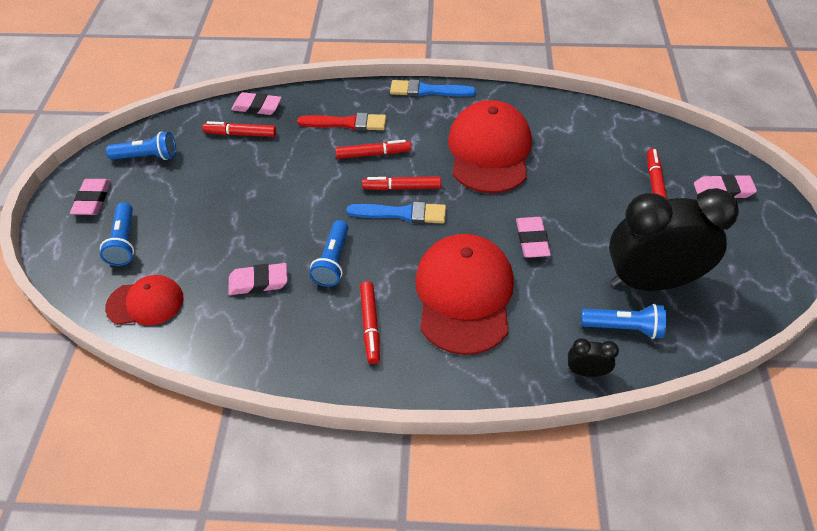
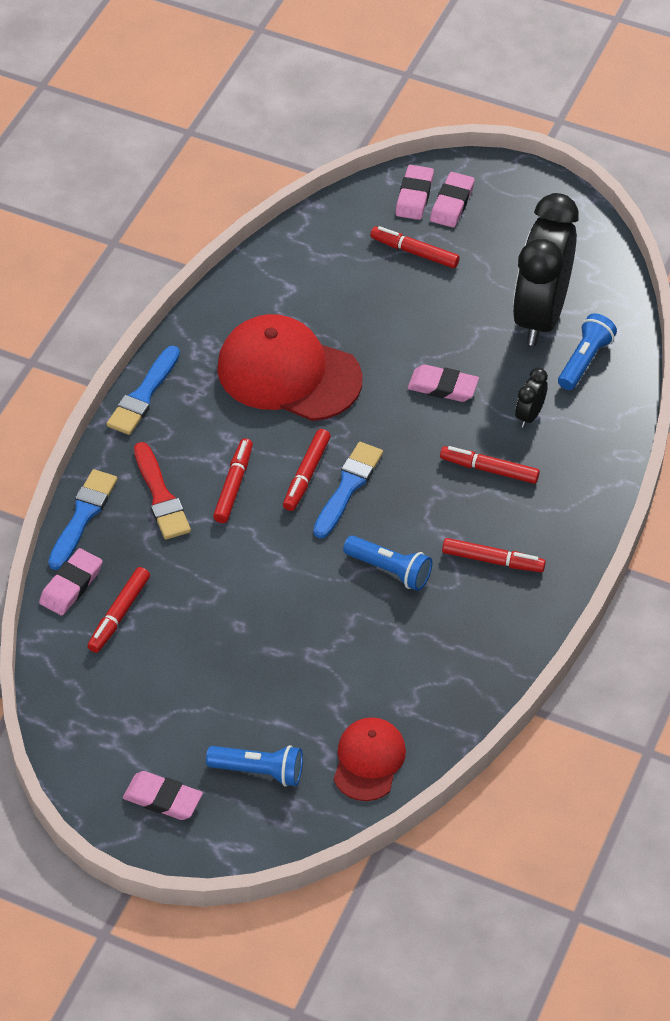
camera: 70 degrees left, 0 degrees up
(147, 156) = (108, 727): blue flashlight -> none
(258, 282) = (387, 646): pink eraser -> pink eraser (414, 196)
(314, 95) = (83, 516): none -> blue brush
(347, 123) = (161, 496): red brush -> red brush turned 135 degrees clockwise
(464, 295) = (489, 470): red cap -> red marker
(586, 371) = (620, 409): black clock -> black clock (529, 415)

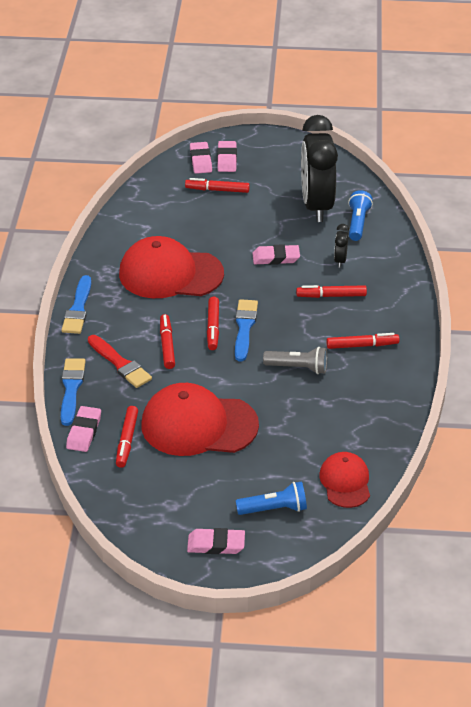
camera: 20 degrees left, 10 degrees down
(220, 619) = (198, 425): none -> red cap
(390, 570) = (298, 368): blue flashlight -> grey flashlight

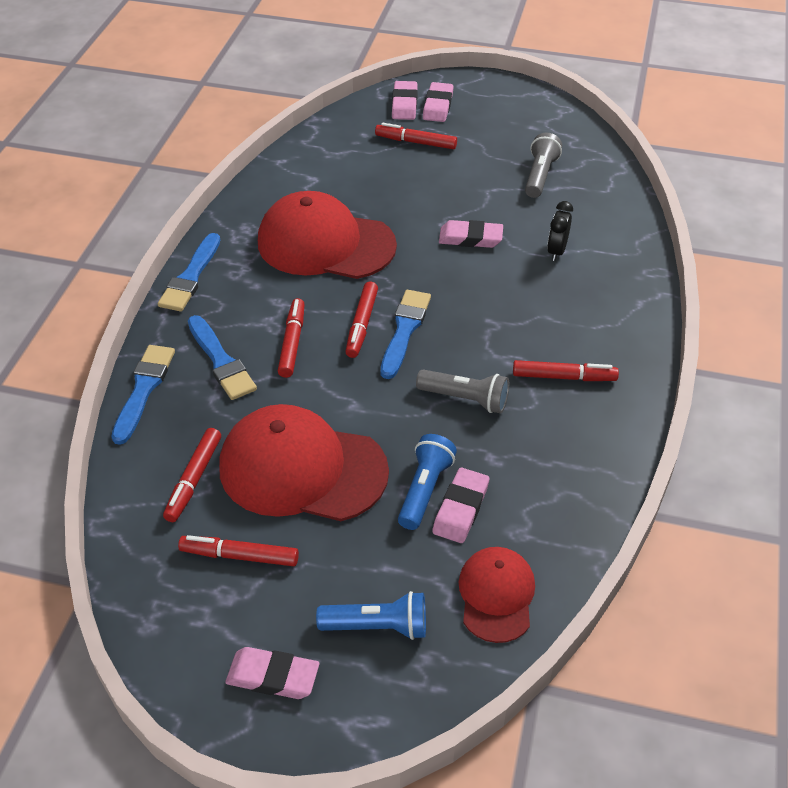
camera: 10 degrees right, 5 degrees up
(84, 432) = (139, 457): pink eraser -> pink eraser (461, 509)
(120, 364) = (221, 361): red brush -> blue brush
(316, 206) = (539, 176): black clock -> grey flashlight
(331, 296) = (534, 299): red marker -> red marker (240, 556)
(357, 223) = (590, 204): blue flashlight -> blue flashlight (424, 490)

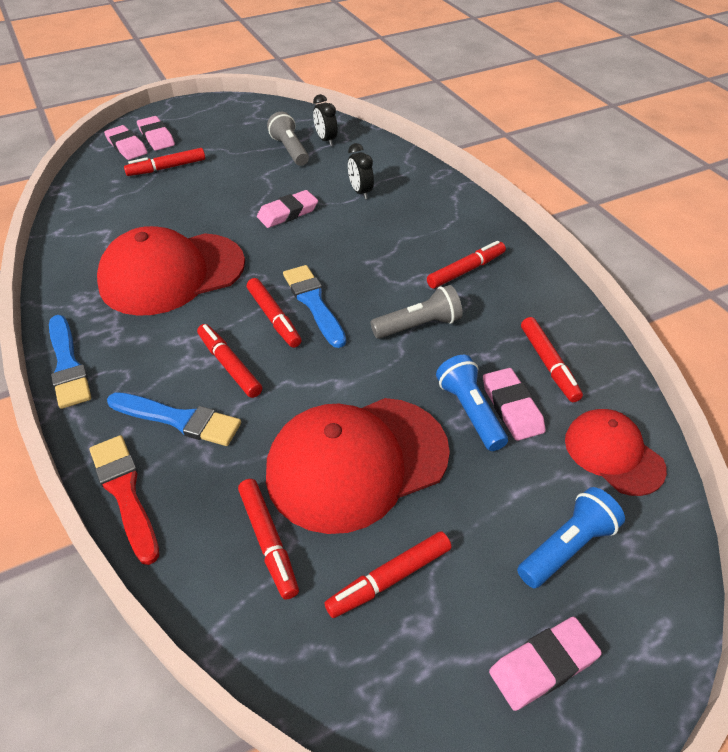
camera: 40 degrees left, 0 degrees up
(144, 389) = (125, 493): blue brush -> red brush
(534, 497) = (548, 364): none -> red marker
(585, 181) = (326, 140): none -> black clock

